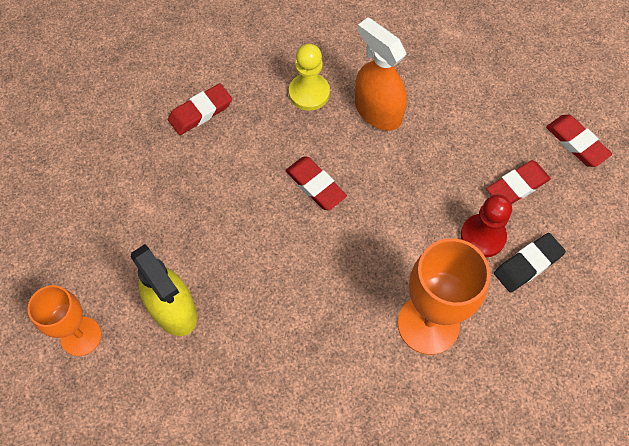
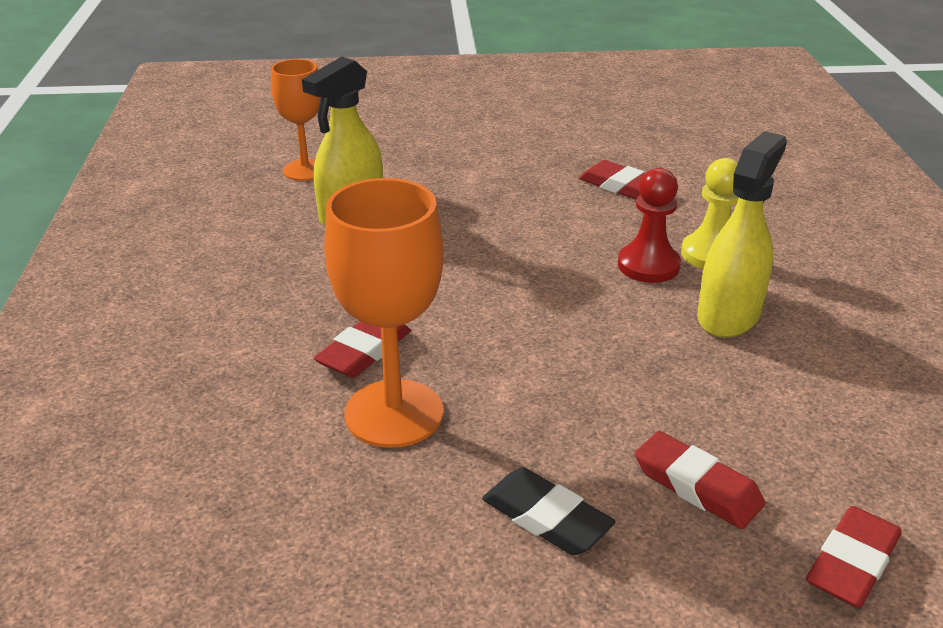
camera: 75 degrees right, 30 degrees down
(315, 185) = (569, 281): red eraser -> red eraser (364, 351)
(377, 111) = (728, 315): orange spray bottle -> yellow spray bottle
(482, 236) = (573, 454): red pawn -> red pawn (648, 265)

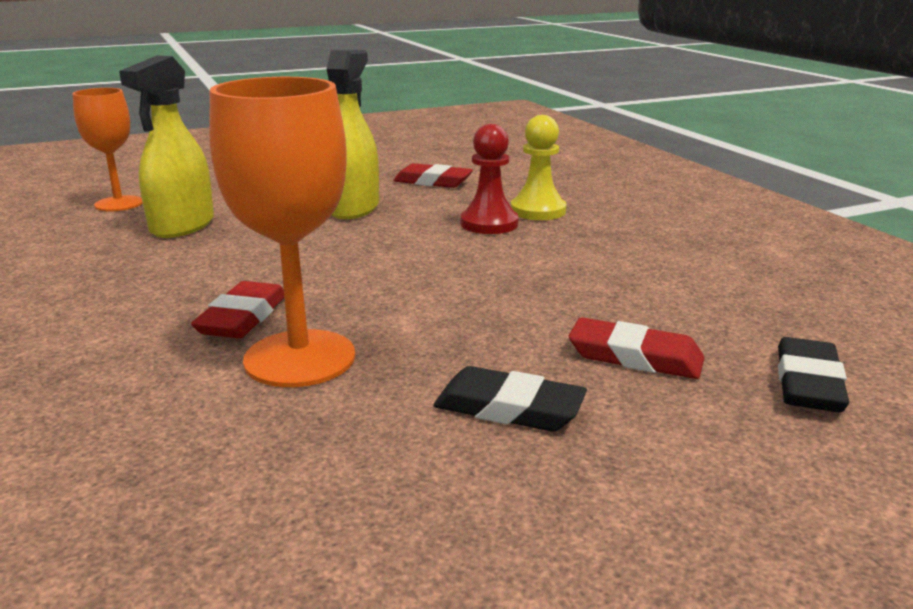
camera: 20 degrees left, 10 degrees down
(728, 315) = (579, 244): yellow spray bottle -> yellow spray bottle (353, 208)
(852, 563) = (808, 383): red eraser -> black eraser

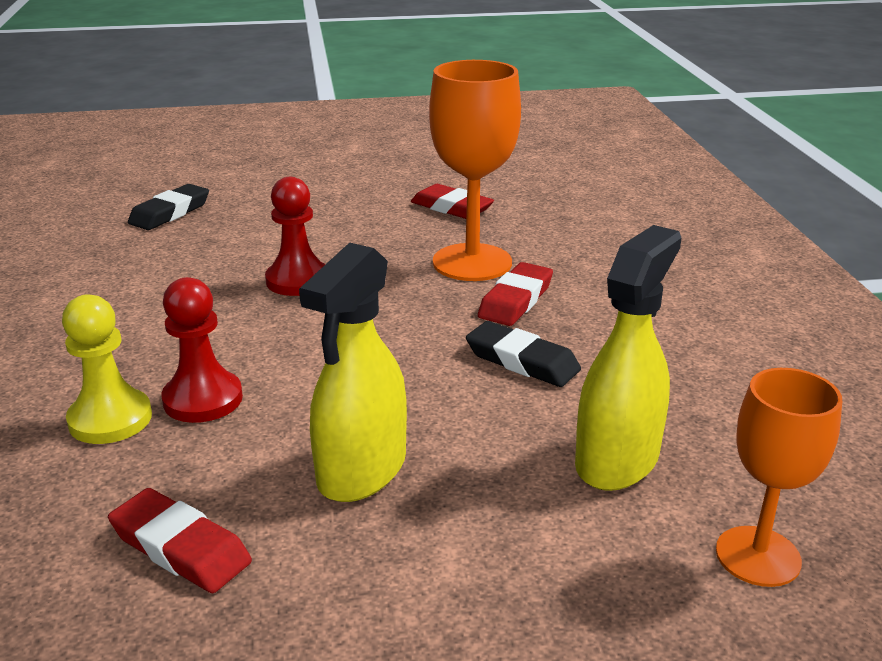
camera: 165 degrees left, 5 degrees up
(506, 309) = (297, 280): none -> red pawn
(509, 408) = (355, 221): black eraser -> black eraser (522, 361)
(635, 357) = (247, 237): red eraser -> red eraser (451, 207)

